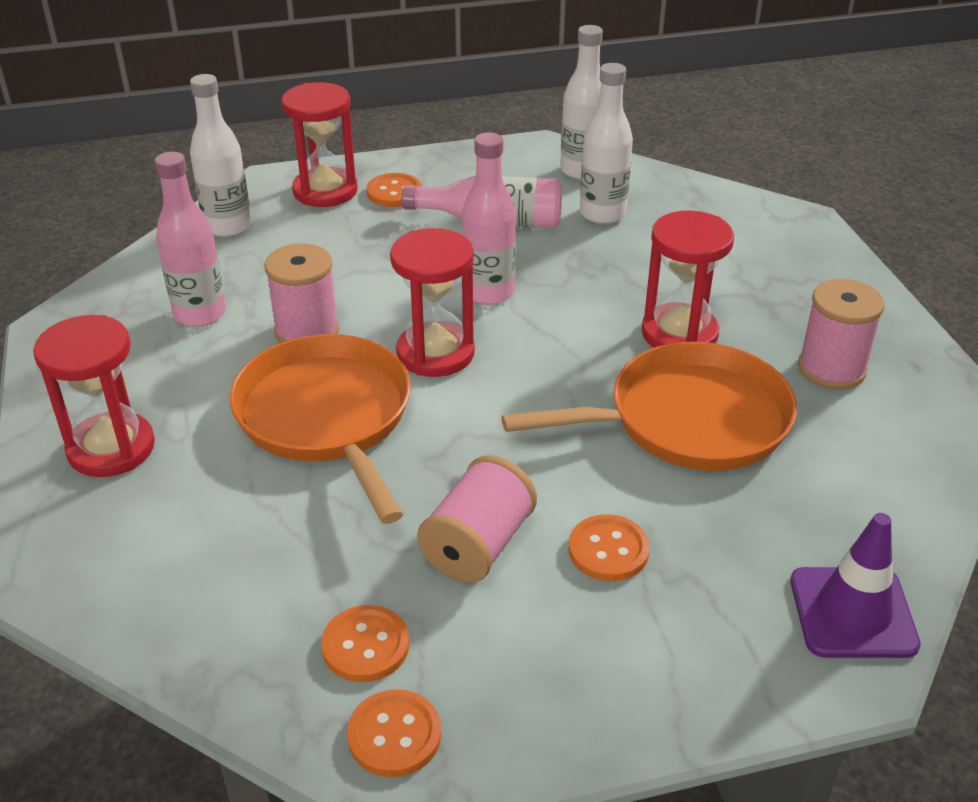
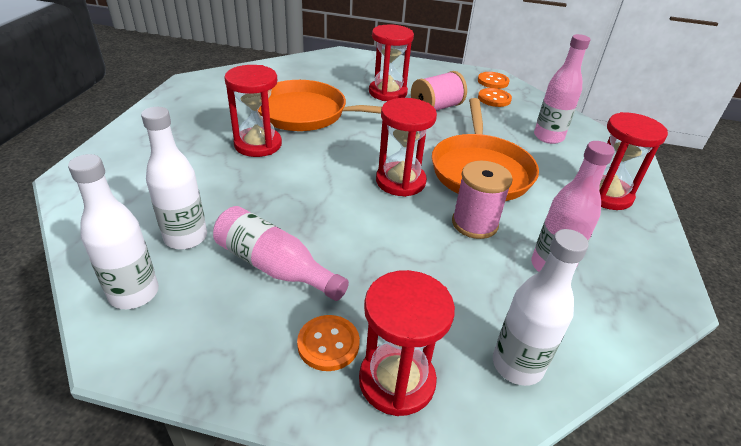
camera: 155 degrees left, 0 degrees up
(488, 292) = (336, 206): pink bottle -> pink bottle (548, 137)
(608, 550) = (387, 92): orange button -> red hourglass
(831, 369) = (215, 108): pink spool -> none
(852, 613) = (326, 60): purple traffic cone -> none

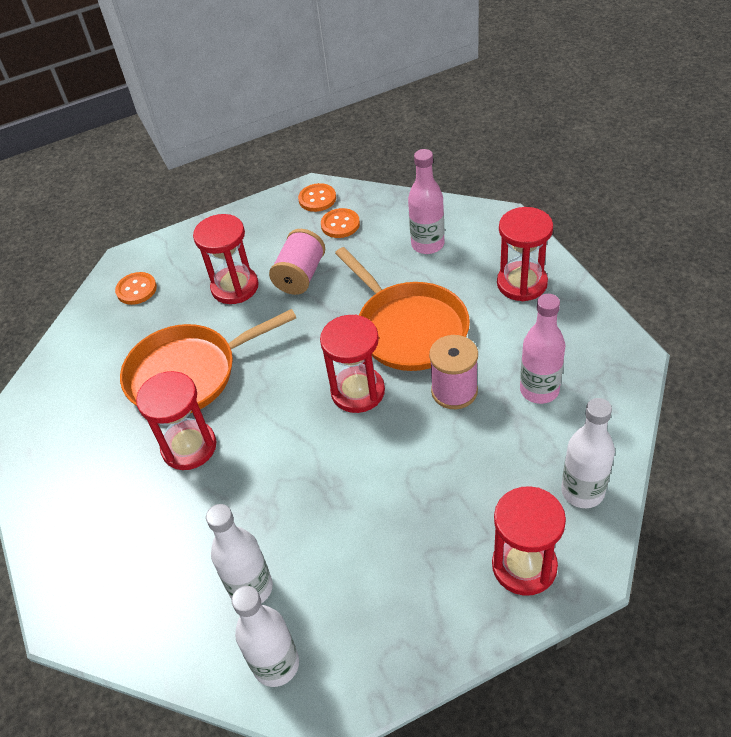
camera: 30 degrees left, 10 degrees up
(274, 266) = (351, 553): pink bottle -> none
(328, 344) = (456, 579): orange button -> orange button (136, 289)

